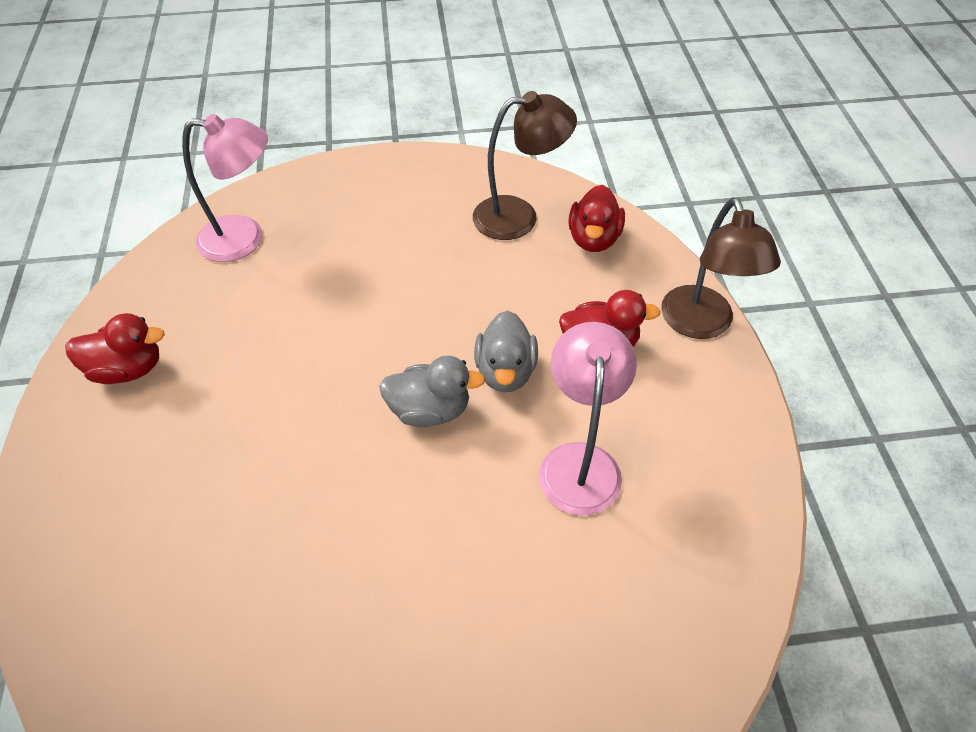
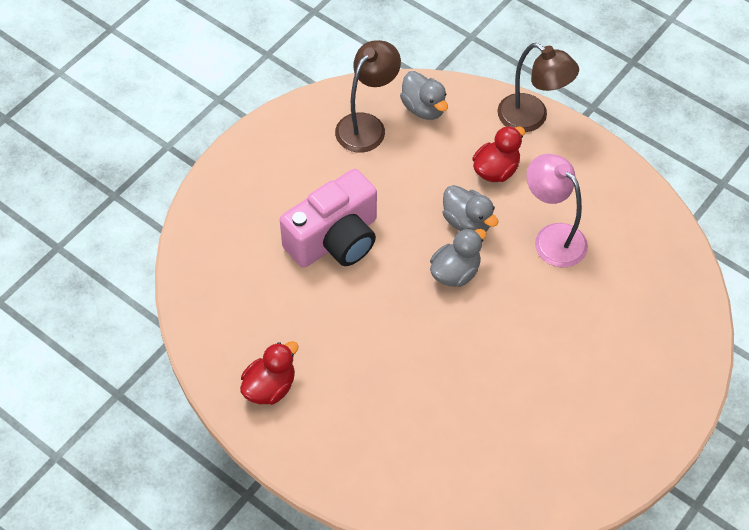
camera: 45 degrees left, 5 degrees up
(245, 239) = (225, 265): pink lamp -> none
(360, 289) = (335, 239): none -> pink camera
(593, 239) = (424, 108): red duck -> grey duck

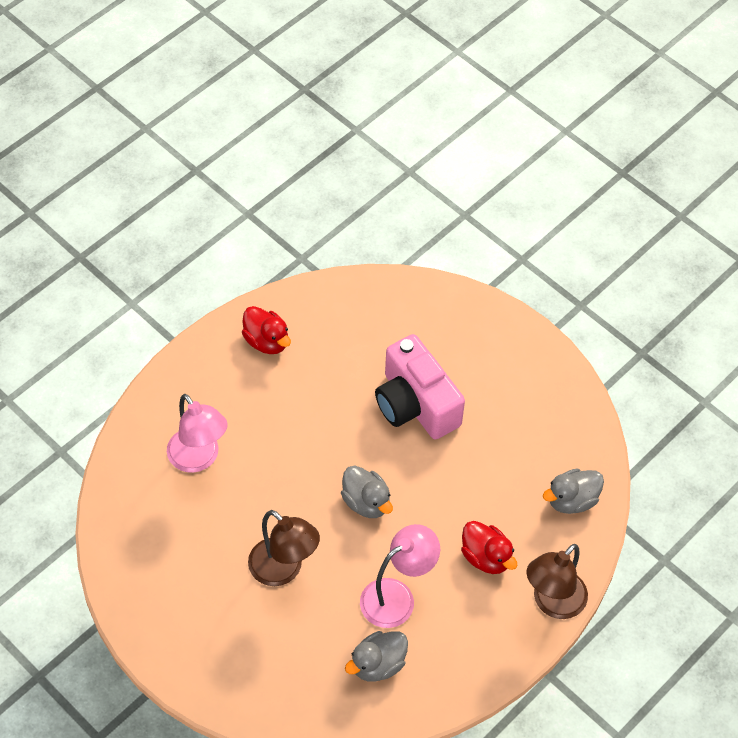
camera: 95 degrees right, 0 degrees up
(367, 125) = (552, 445): brown lamp -> brown lamp (283, 570)
(430, 435) = (199, 459): none -> pink lamp
(467, 222) = (424, 521): grey duck -> grey duck (378, 664)

